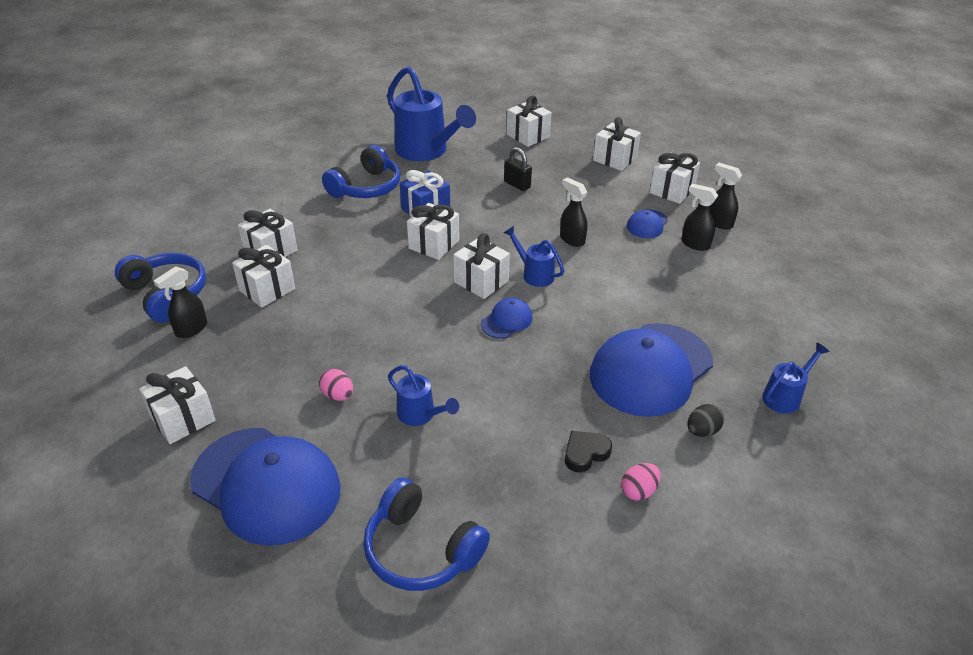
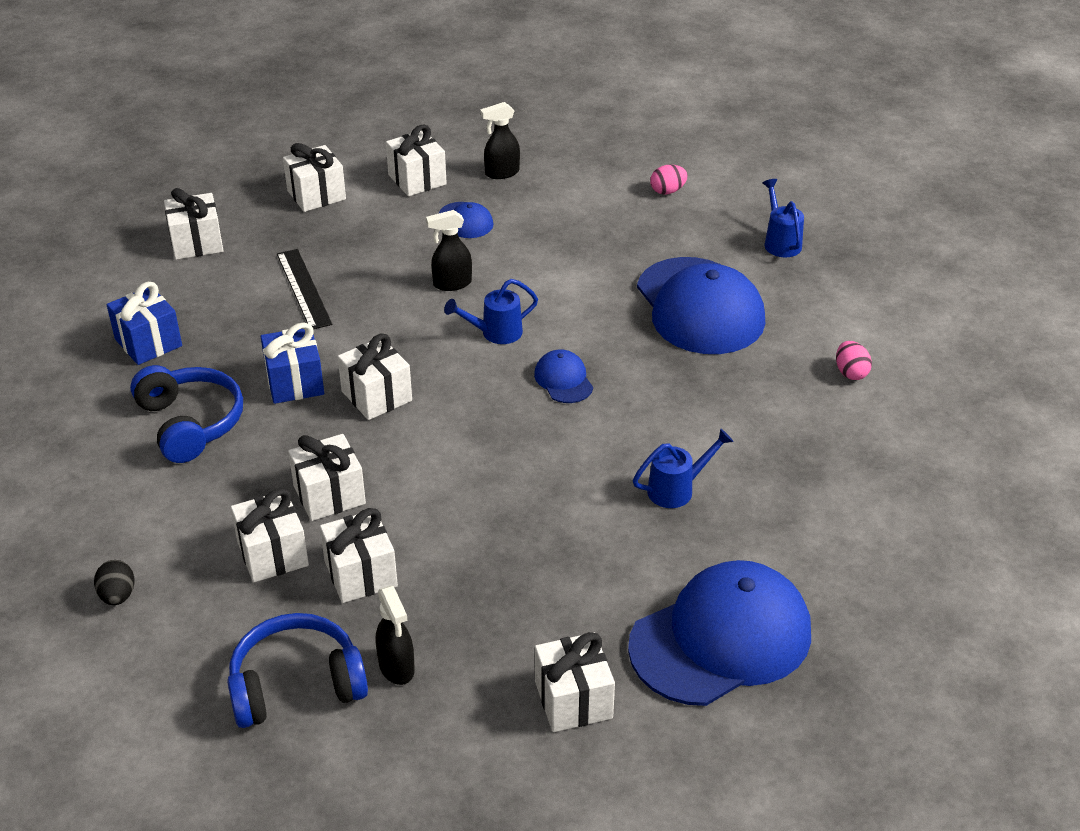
camera: 65 degrees left, 0 degrees up
(338, 395) = (609, 549): pink egg -> pink egg (667, 191)
(421, 549) = (859, 537): blue headphones -> none
(426, 151) = (148, 342): blue watering can -> blue gift
(481, 281) = (480, 378): white gift -> white gift (329, 495)
(517, 185) = (303, 288): black padlock -> black ruler
(585, 453) = (789, 389): black heart -> none
(695, 244) = (526, 203): black spray bottle -> none
(702, 431) = (797, 307): black egg -> black egg (118, 596)

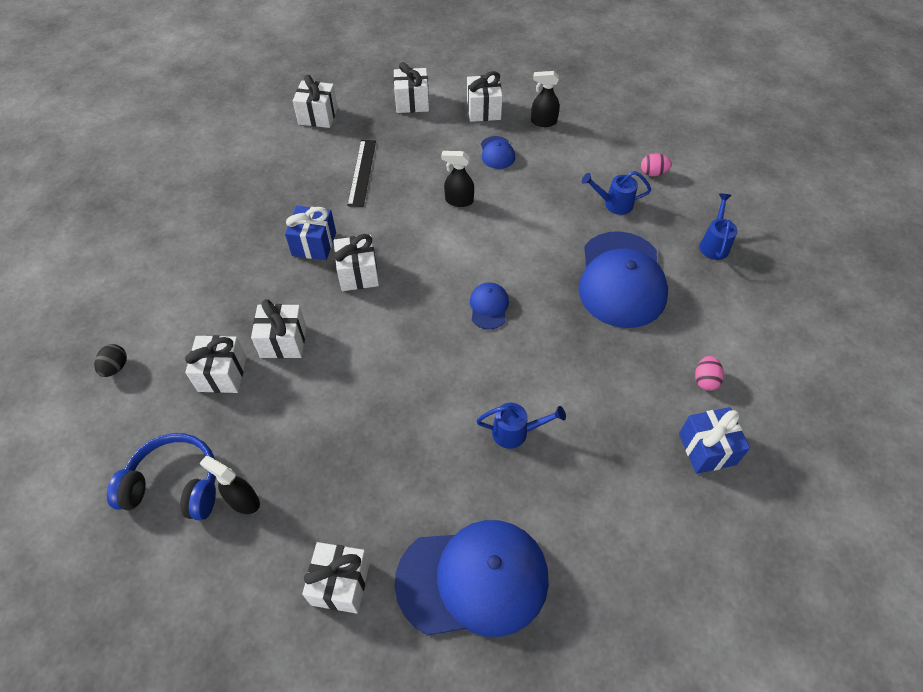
camera: 25 degrees right, 15 degrees up
(148, 342) = (246, 181): blue gift -> blue gift (707, 449)
(190, 423) = (233, 252): blue headphones -> none
(360, 574) = (265, 413): white gift -> none
(396, 667) = (243, 500): black spray bottle -> black spray bottle turned 120 degrees clockwise
(495, 333) = (465, 251): blue watering can -> blue watering can (614, 204)

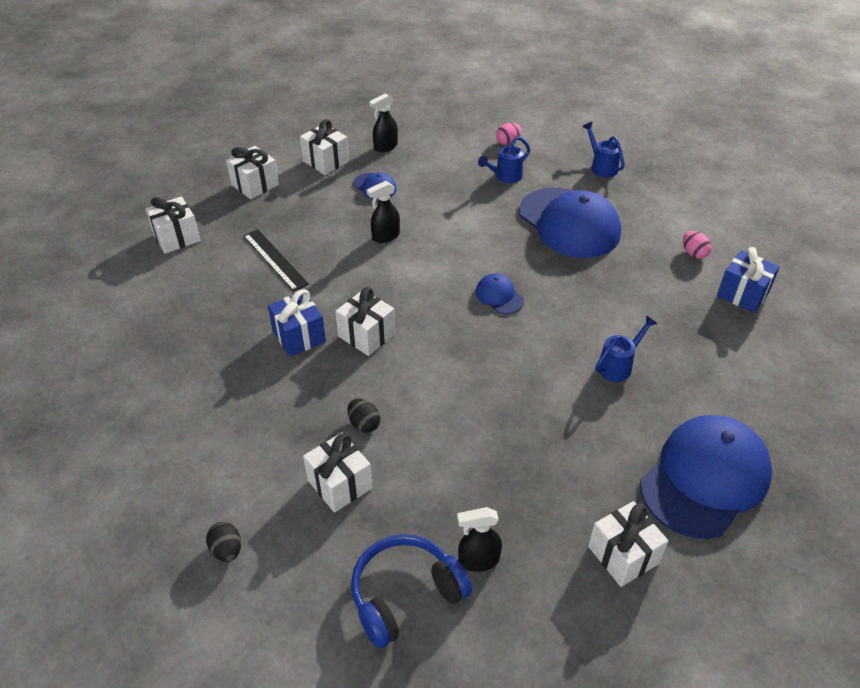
camera: 40 degrees left, 10 degrees down
(283, 341) = (364, 424): white gift -> black egg

